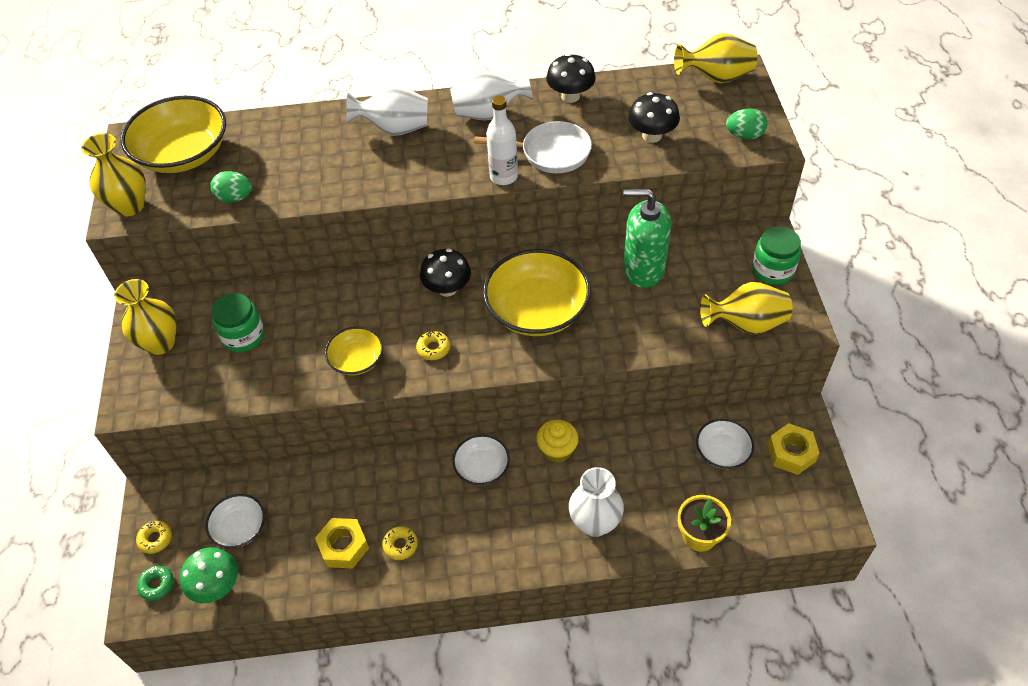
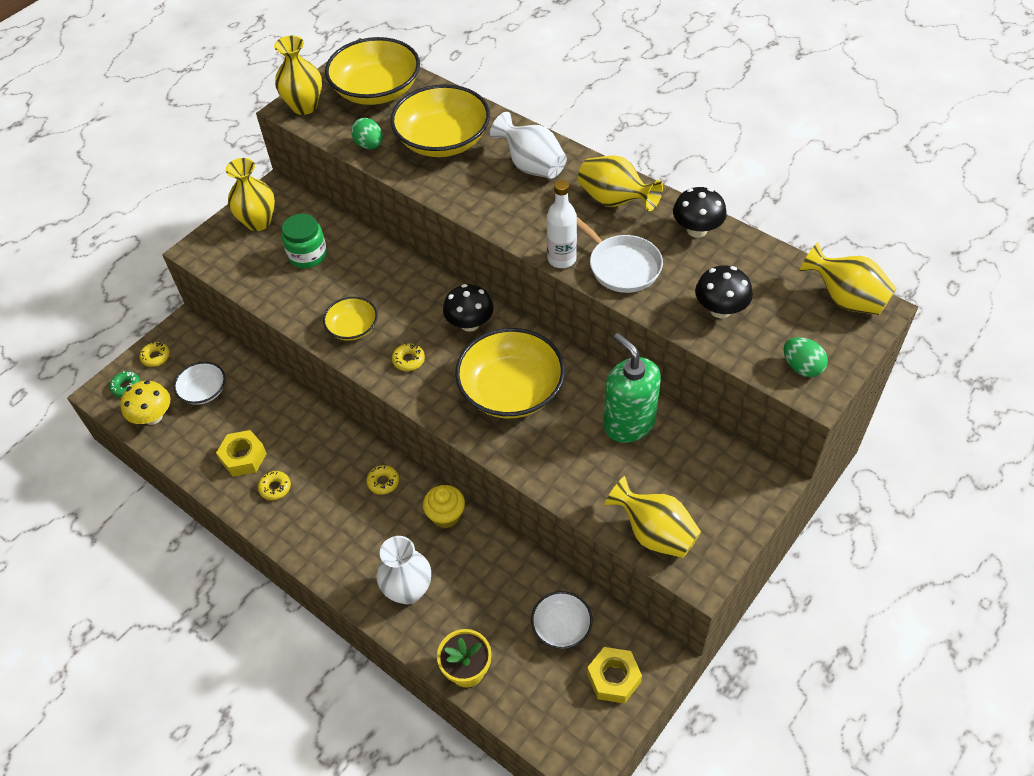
camera: 45 degrees right, 0 degrees up
(217, 586) = (153, 417): green mushroom -> yellow mushroom
(296, 155) = (443, 140): none -> yellow bowl
(482, 468) = (383, 482): white bowl -> yellow donut
(489, 113) = (615, 201): white vase -> yellow vase
(772, 270) = (736, 510): green jar -> none

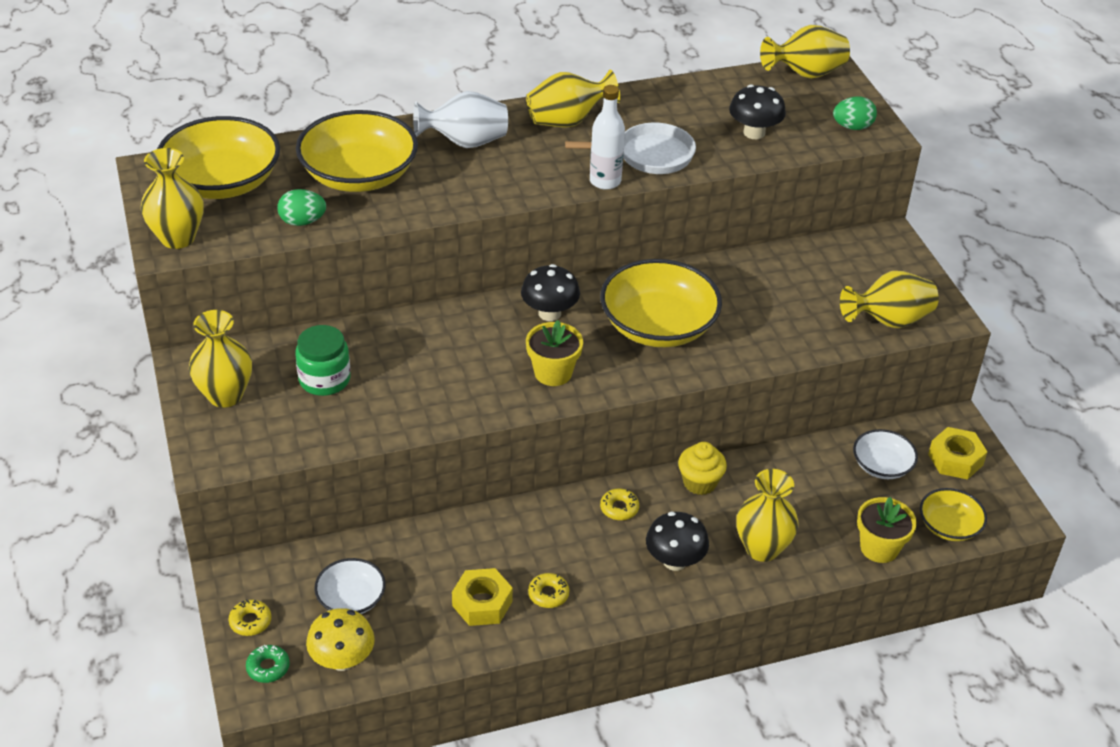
camera: 60 degrees left, 10 degrees down
(353, 328) = (468, 391): yellow bowl -> yellow bowl (949, 526)
(408, 360) = (553, 373): yellow donut -> yellow flower pot
(408, 590) = (762, 548): white vase -> yellow vase
(629, 423) = (763, 278): green soap dispenser -> none
(697, 230) = (653, 100): black mushroom -> black mushroom (675, 561)

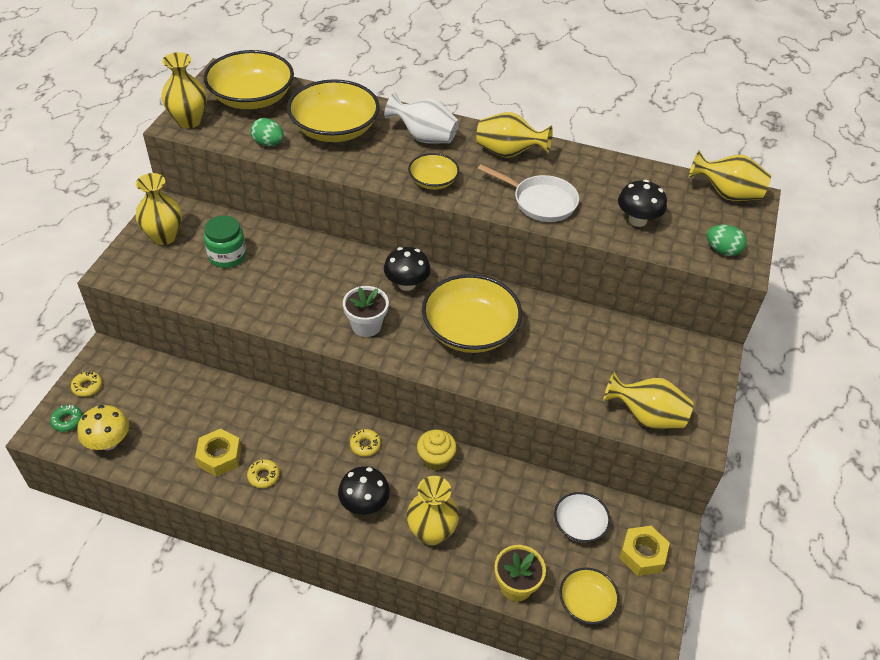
camera: 35 degrees right, 5 degrees up
(351, 599) = (152, 406): white bowl -> none
(524, 182) = (433, 181): none -> yellow bowl
(553, 373) = (366, 325): yellow flower pot -> white flower pot
(605, 181) = (488, 206): white bottle -> none

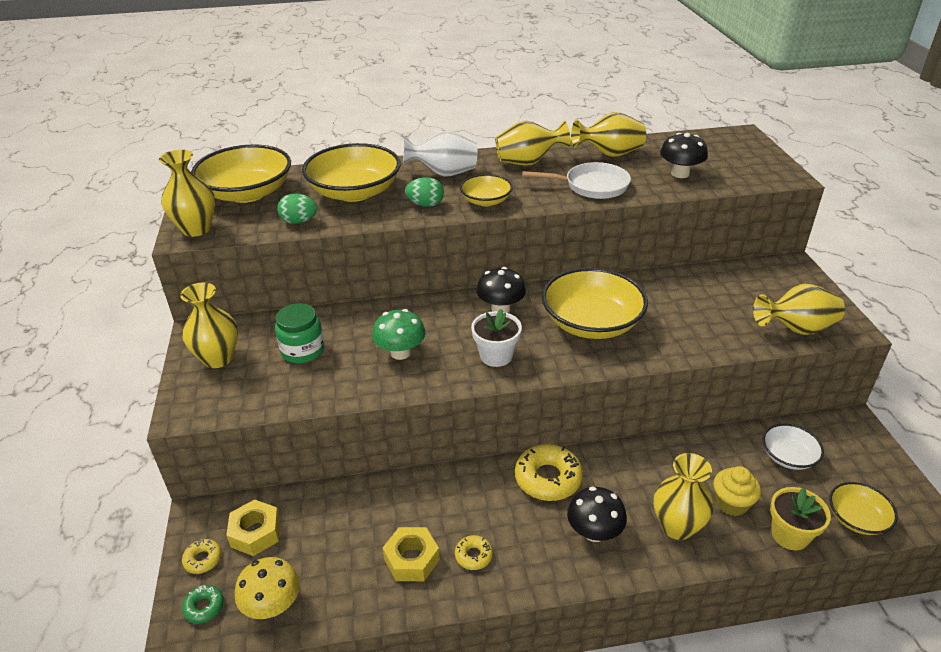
camera: 25 degrees left, 10 degrees down
(296, 290) = (400, 352): none -> green mushroom
(365, 445) = (548, 478): yellow donut -> yellow donut, size x1.94
(436, 459) = (621, 460): yellow cupcake -> yellow cupcake (731, 503)
(642, 554) = (857, 455): yellow nut -> yellow nut (255, 533)
(722, 250) = (763, 172): green egg -> green egg (425, 205)
(726, 194) = (722, 138): yellow vase -> yellow vase (609, 154)

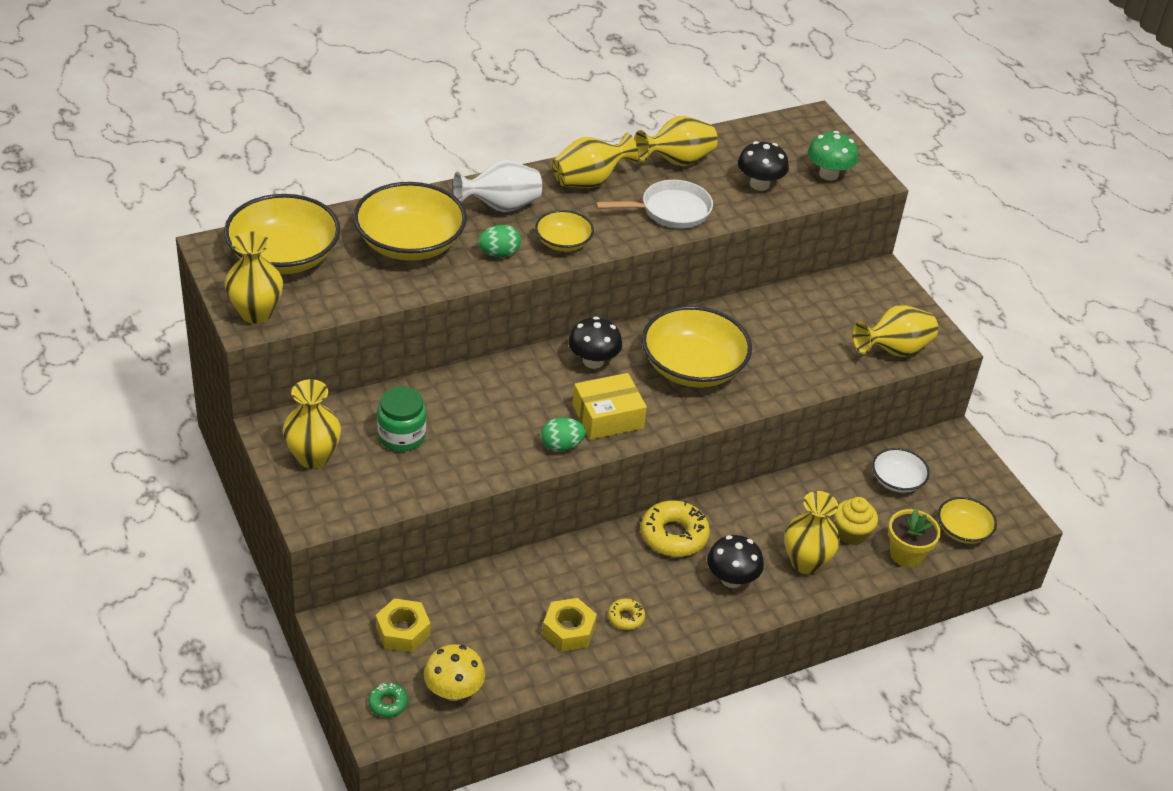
camera: 20 degrees left, 5 degrees up
(203, 559) = (362, 663): yellow donut -> none
(299, 221) = (368, 291): green egg -> green egg (561, 446)
(400, 352) = (507, 425): green mushroom -> green mushroom (828, 174)
(496, 356) = (607, 416): white flower pot -> yellow box

